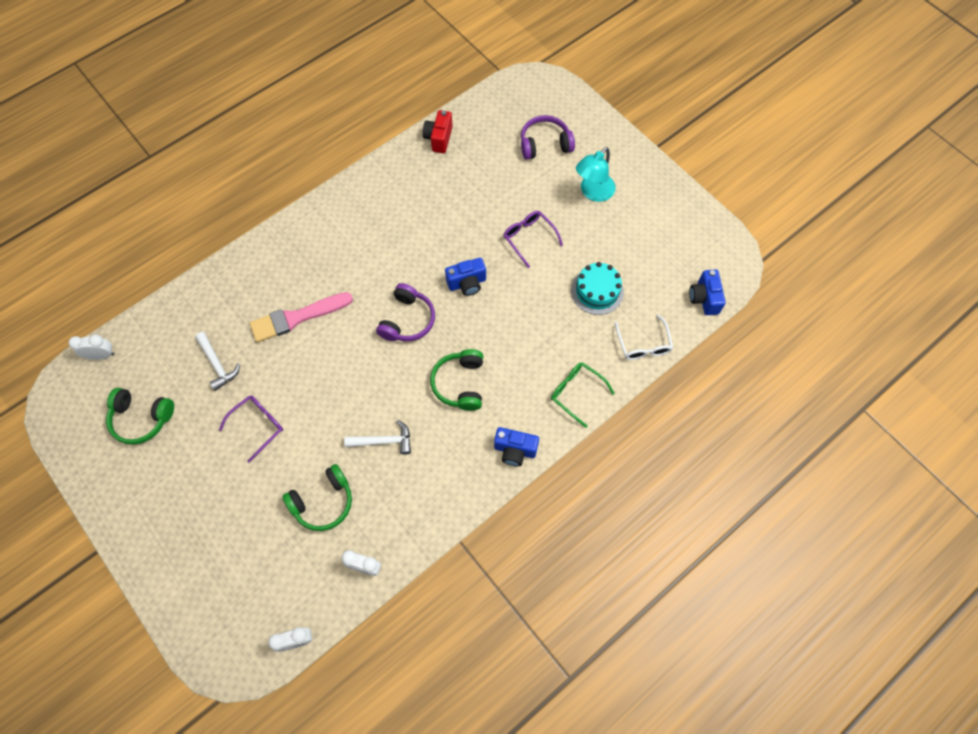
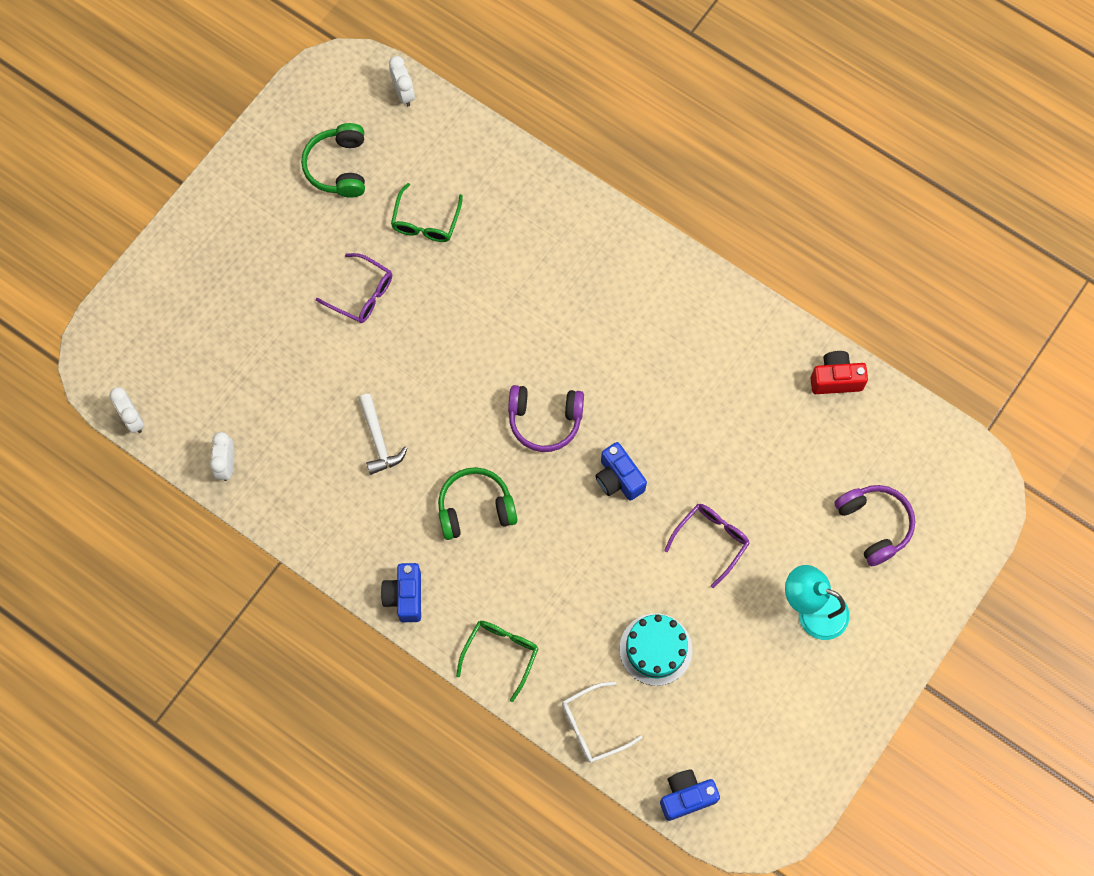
camera: 75 degrees right, 5 degrees up
(217, 364) = (425, 222): white hammer -> green glasses
(297, 318) = (511, 289): pink brush -> none
(323, 502) = (289, 396): green headphones -> none

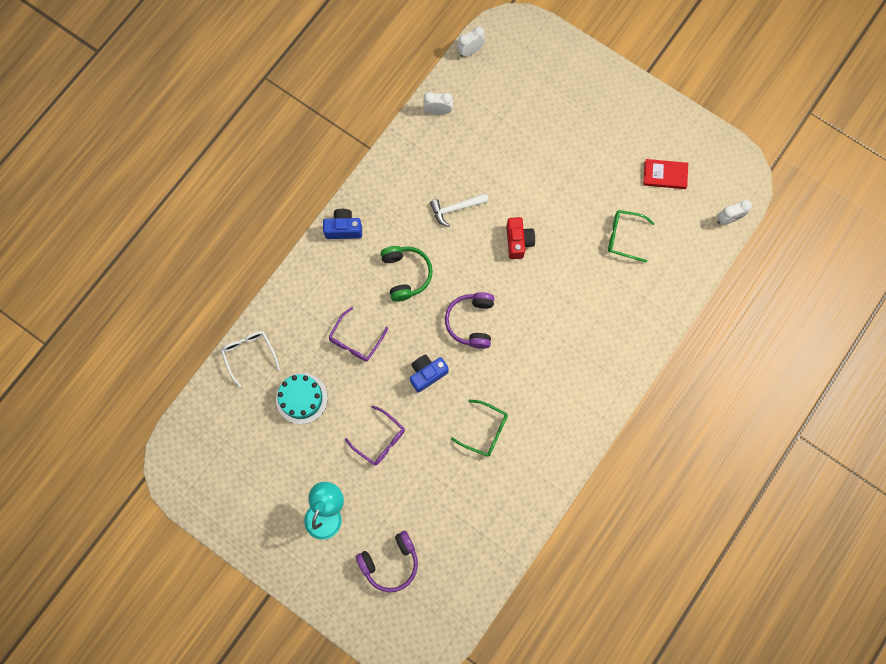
camera: 90 degrees right, 5 degrees up
(338, 167) = (665, 175): green headphones -> red book
(362, 294) = (565, 194): purple glasses -> purple glasses (355, 340)
(501, 654) = (302, 292): green glasses -> green glasses (485, 431)
(686, 796) = (198, 417): blue camera -> none
(835, 379) = (506, 538): red camera -> red camera (518, 241)

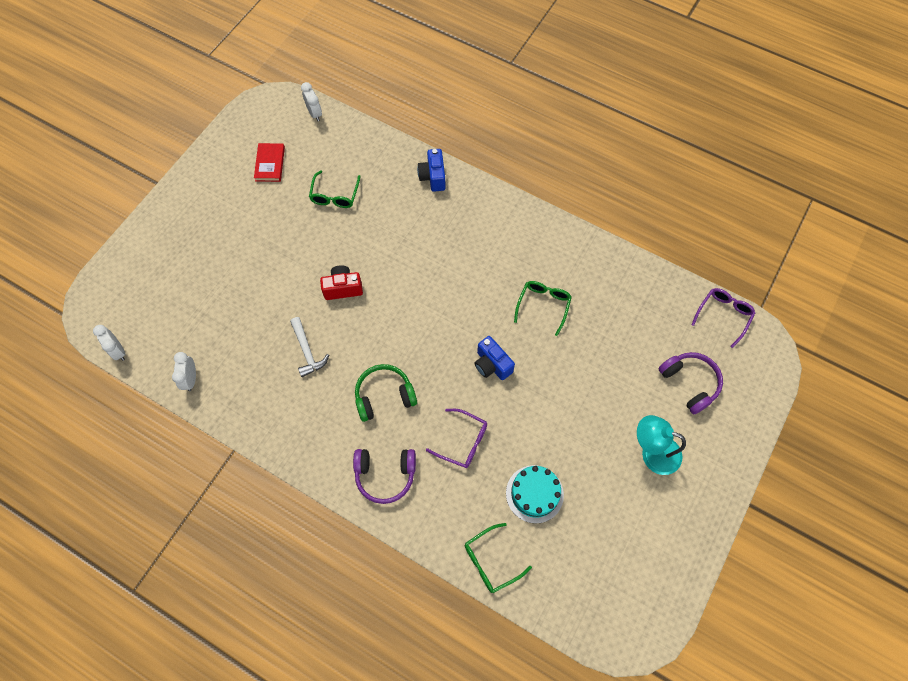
camera: 95 degrees left, 10 degrees down
(249, 354) = (491, 561): white glasses -> green glasses
(343, 229) = (333, 469): blue camera -> blue camera (433, 177)
(380, 440) = (568, 405): purple glasses -> purple glasses (723, 315)
(471, 322) = (432, 326): purple headphones -> purple headphones (385, 475)

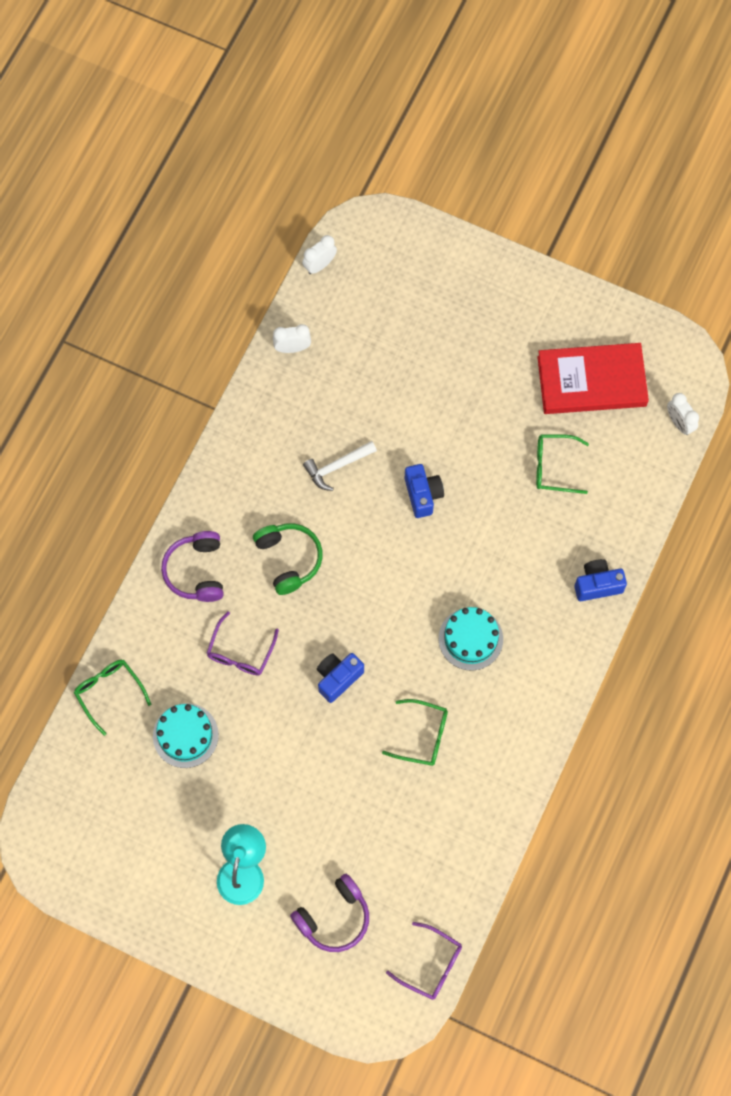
camera: 85 degrees right, 5 degrees up
(270, 164) = (591, 381): red book -> red book, size x1.92
(314, 113) = (679, 423): white clock -> white clock turned 90 degrees clockwise
(343, 288) = (423, 495): red camera -> blue camera
(467, 265) = (470, 639): none -> turquoise cake

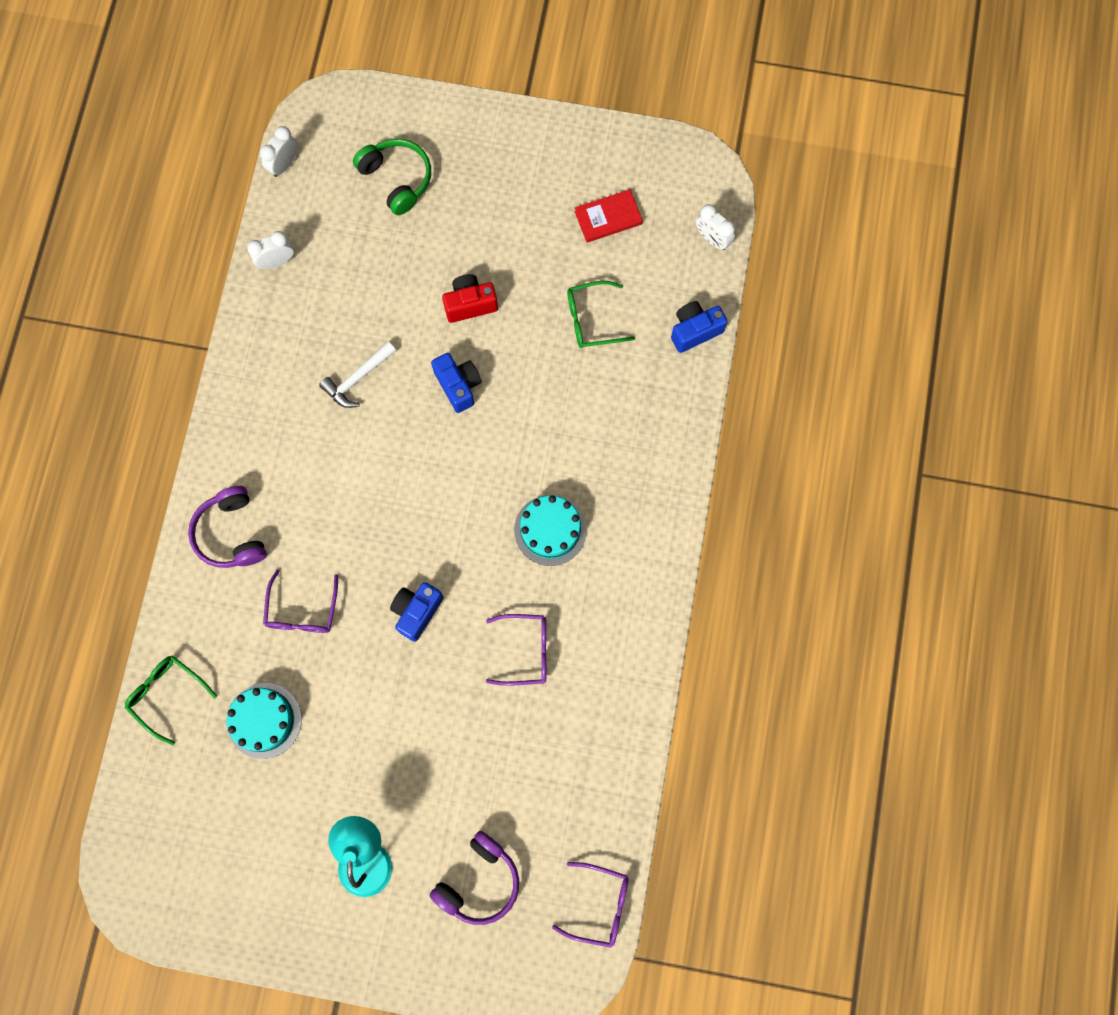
camera: 15 degrees left, 5 degrees up
(289, 559) = (330, 493): green headphones -> green headphones (397, 179)
(423, 736) = (526, 651): green glasses -> purple glasses
(451, 427) = (470, 304): none -> red camera
(591, 381) = (608, 218): red book -> red book, size x0.52
(597, 585) = (671, 435): blue camera -> blue camera (694, 331)

